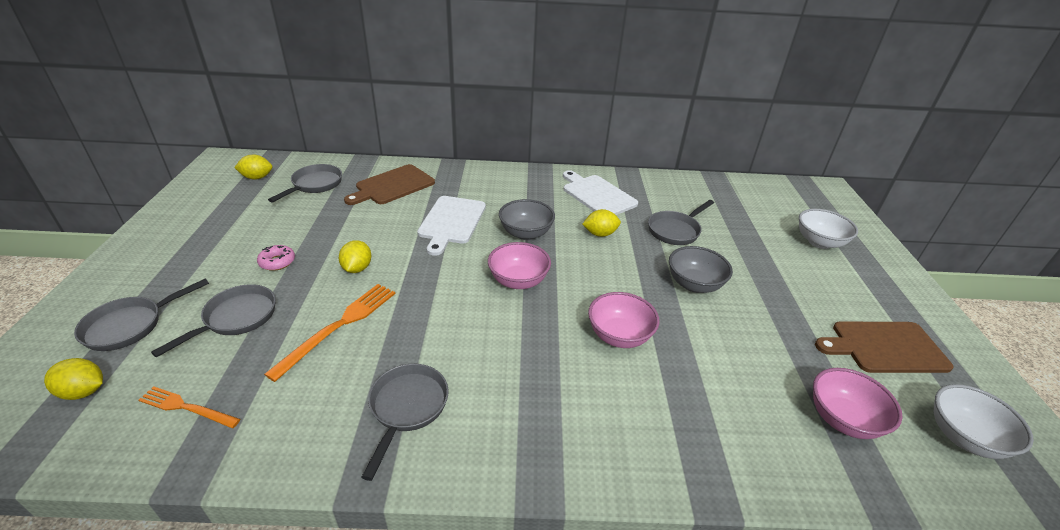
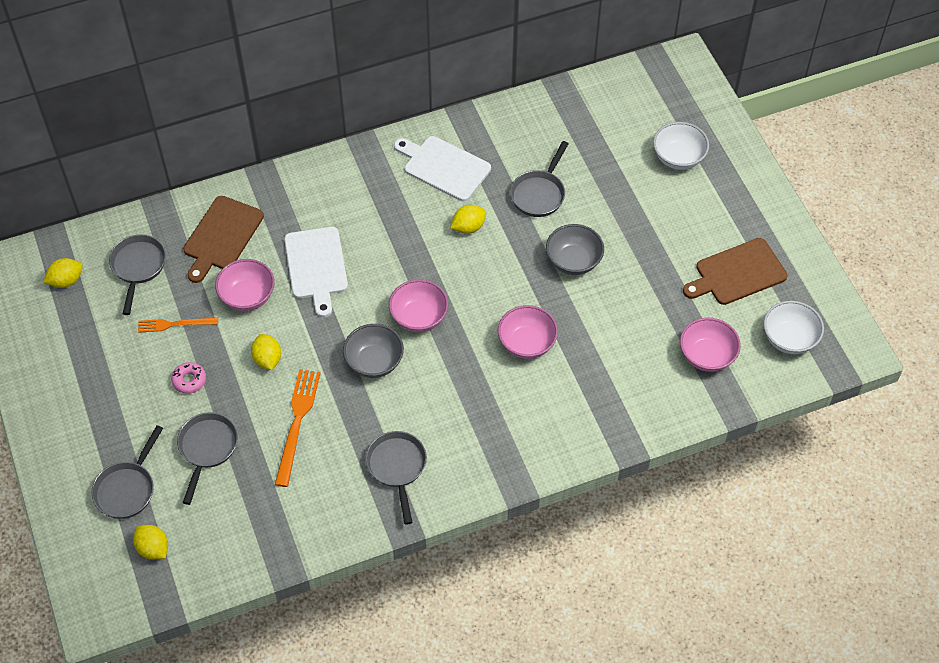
camera: 20 degrees left, 20 degrees up
(84, 391) = (153, 548): yellow lemon -> yellow lemon turned 60 degrees clockwise
(186, 407) = (240, 529): orange fork -> orange fork (174, 324)
(379, 223) = (247, 296): none -> pink bowl
(526, 233) = (397, 254): grey bowl -> grey bowl (374, 362)

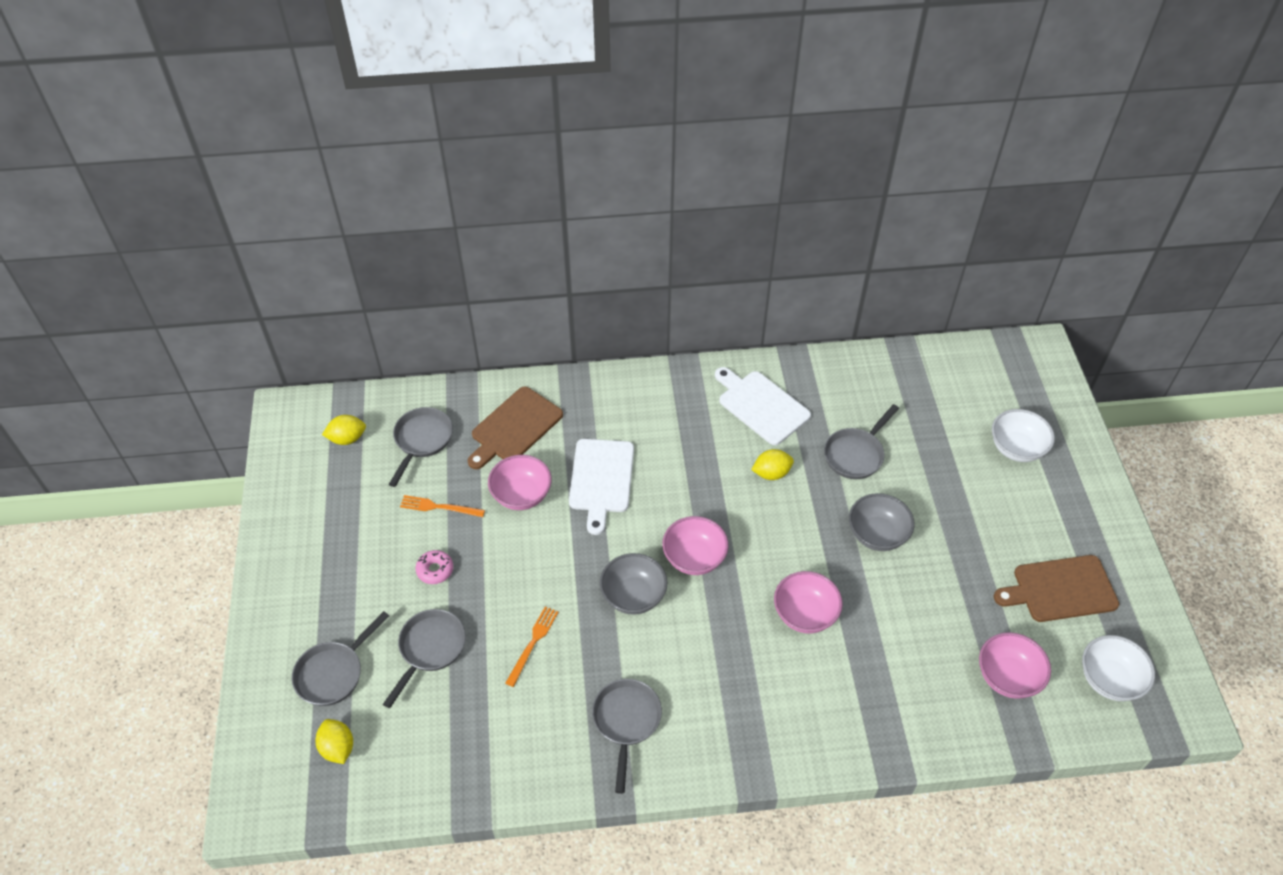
camera: 15 degrees right, 5 degrees down
(267, 359) = (522, 566): yellow lemon -> none
(297, 422) = (532, 643): orange fork -> orange fork, size x0.63

